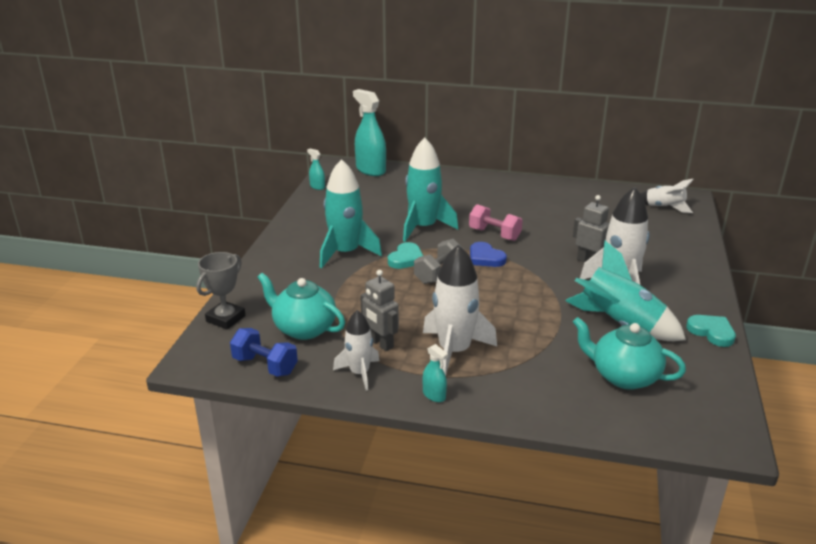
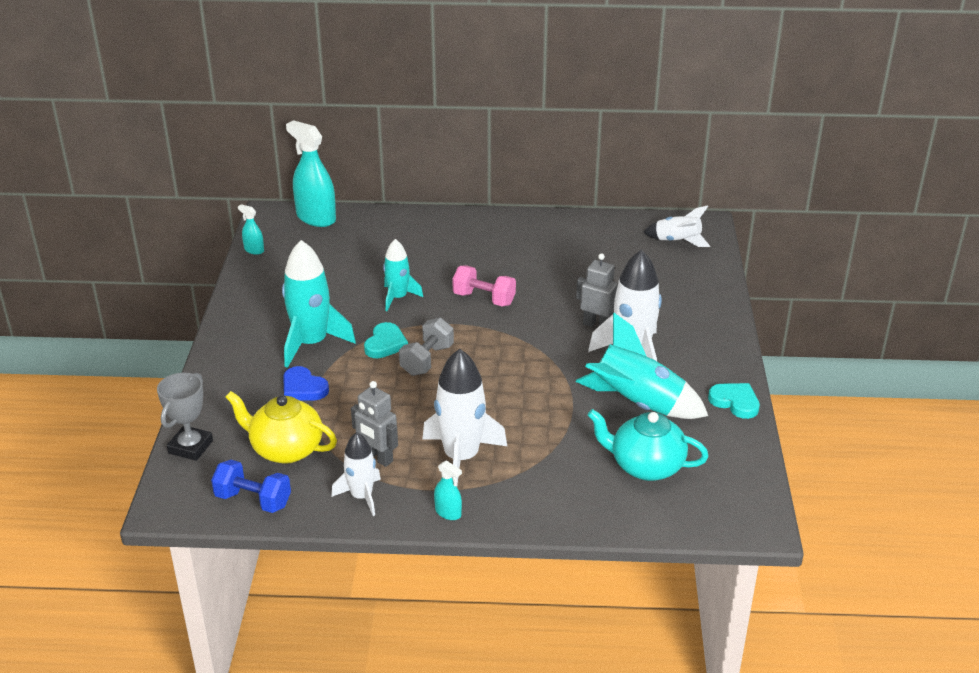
camera: 10 degrees left, 5 degrees up
(303, 328) = (285, 449): turquoise teapot -> yellow teapot
(423, 227) = (398, 298): turquoise rocket -> turquoise rocket, size x0.60
(485, 258) = (478, 333): blue heart -> blue heart (303, 388)

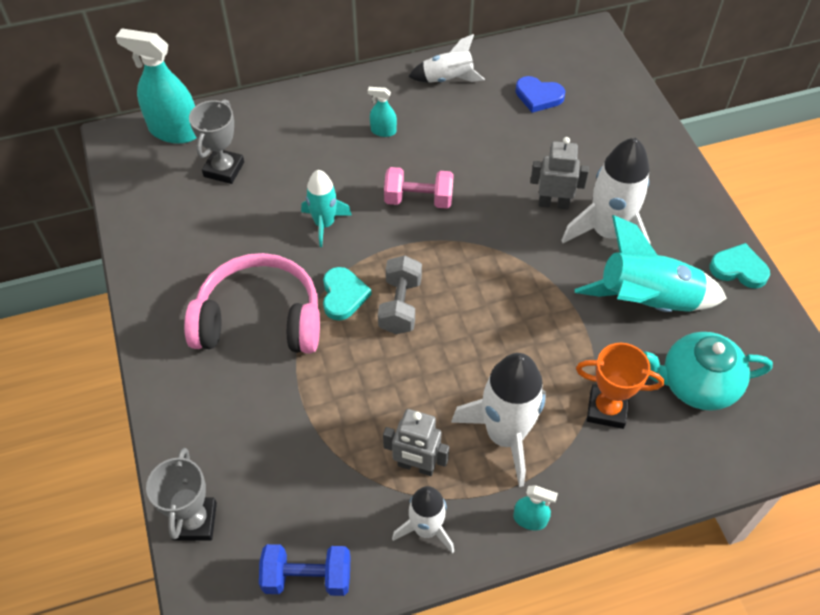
camera: 20 degrees left, 20 degrees up
(254, 250) = (124, 198): turquoise spray bottle -> turquoise spray bottle (383, 131)
(285, 449) = (307, 487): yellow teapot -> none
(303, 388) = (283, 389): blue heart -> blue heart (538, 96)
(311, 343) = (259, 319): turquoise rocket -> pink headphones
(340, 248) = (224, 169): none -> grey trophy
(557, 462) = (606, 409): none -> orange trophy
(677, 241) = (576, 65): white rocket -> white rocket (447, 79)

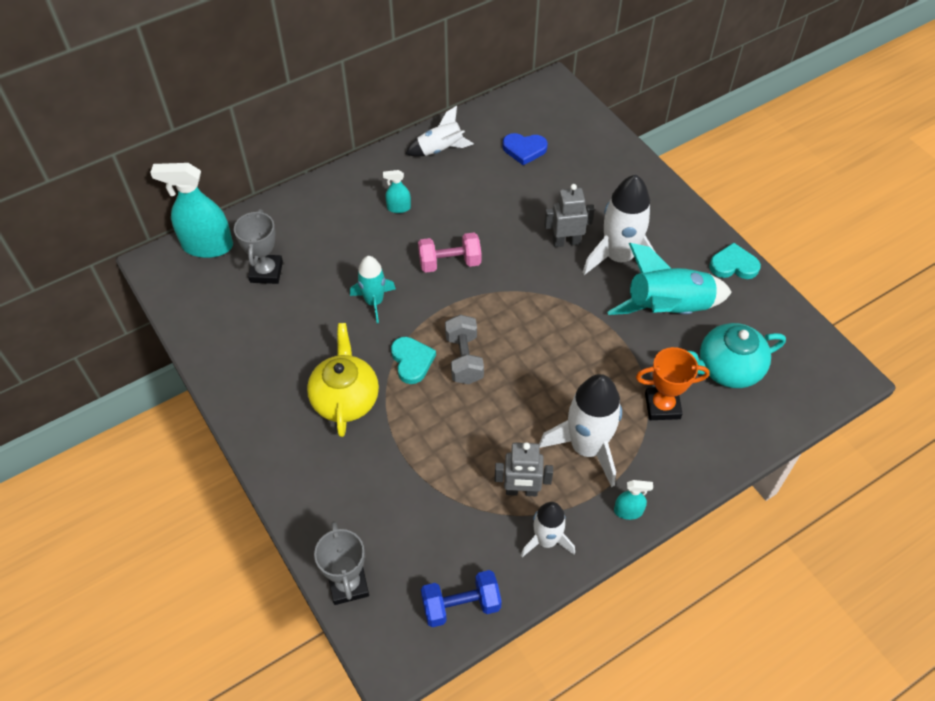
camera: 15 degrees left, 0 degrees up
(259, 319) = (345, 399): pink headphones -> yellow teapot

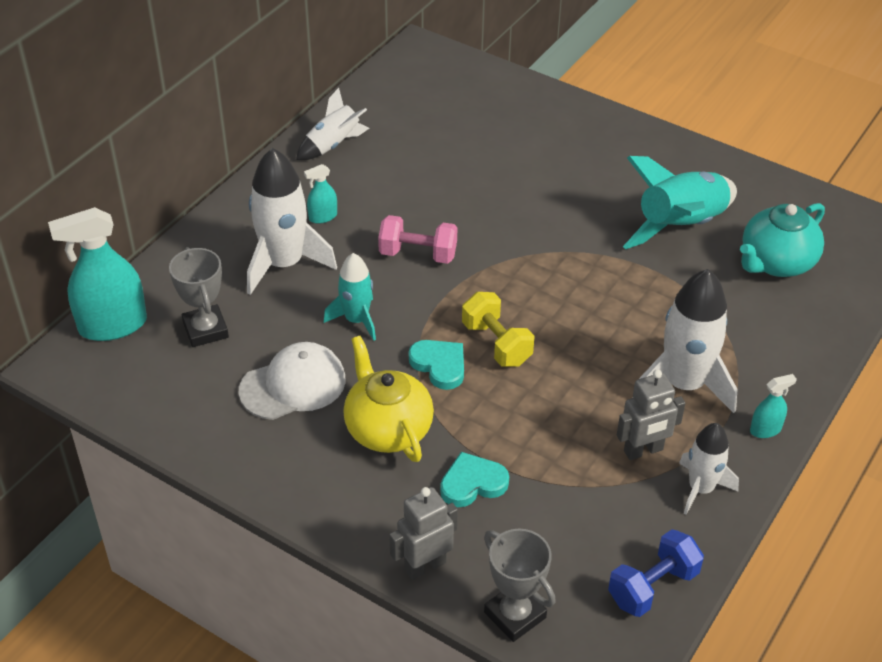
camera: 25 degrees left, 10 degrees down
(300, 338) = (293, 385): none -> white cap
(449, 263) = (418, 254): pink dumbbell -> pink dumbbell turned 45 degrees clockwise
(464, 359) = (496, 344): grey dumbbell -> yellow dumbbell
(524, 149) = (428, 119): blue heart -> none
(566, 242) = (533, 195): grey robot -> grey robot (425, 566)
(619, 257) = (598, 193): white rocket -> white rocket (284, 263)
(662, 406) = (734, 319): orange trophy -> none
(733, 265) = (719, 165): turquoise heart -> turquoise heart (472, 483)

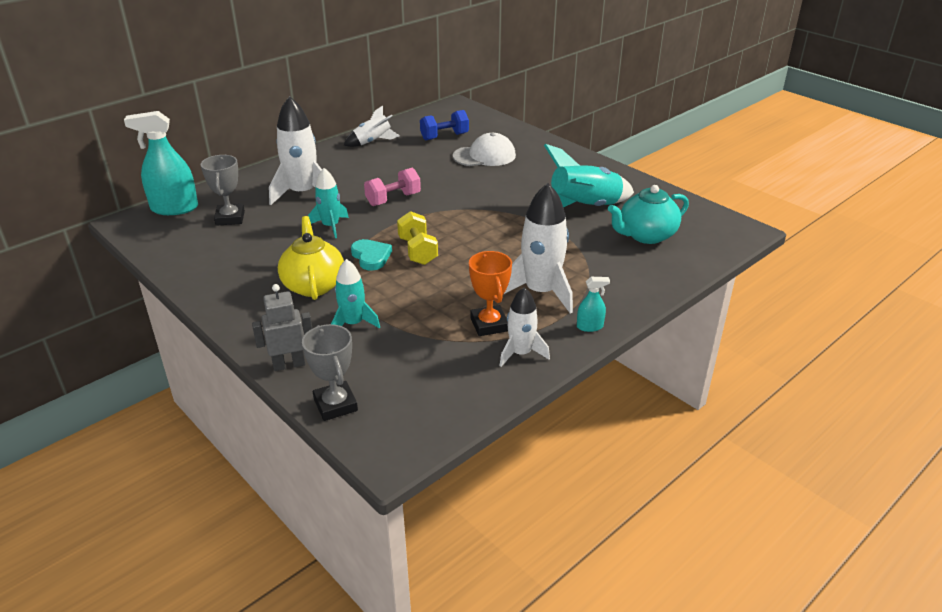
camera: 15 degrees right, 10 degrees down
(293, 385) = (266, 253): white cap -> white cap (484, 156)
(323, 217) = (343, 174): turquoise spray bottle -> none
(418, 254) = (393, 199): pink dumbbell -> pink dumbbell turned 60 degrees counterclockwise
(472, 483) = (353, 323): turquoise heart -> turquoise rocket
(643, 451) = (489, 324): grey robot -> orange trophy
(653, 587) = (450, 406): blue dumbbell -> blue dumbbell (444, 137)

